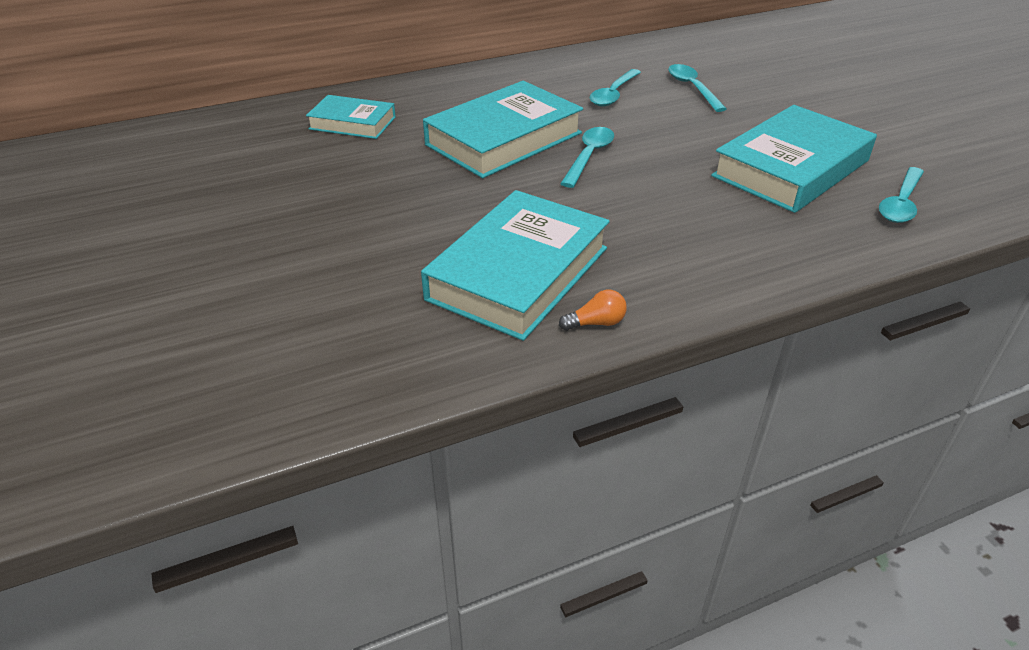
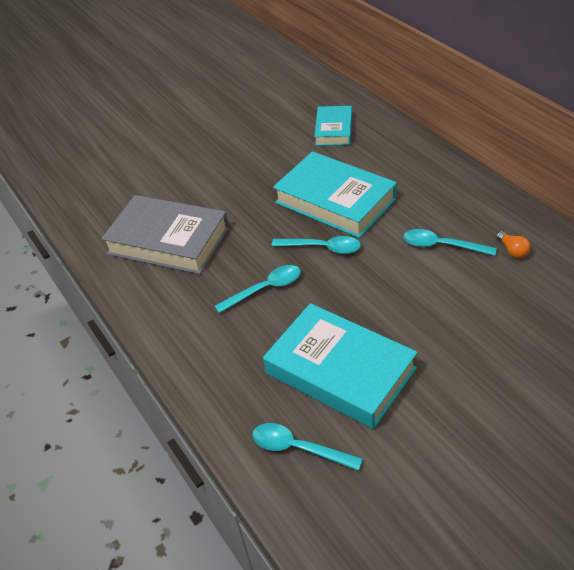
camera: 85 degrees right, 5 degrees up
(519, 273) = (168, 241): turquoise book -> grey book
(596, 323) = (123, 280): orange light bulb -> orange light bulb (512, 251)
(692, 88) = (482, 295): turquoise spoon -> turquoise spoon (265, 289)

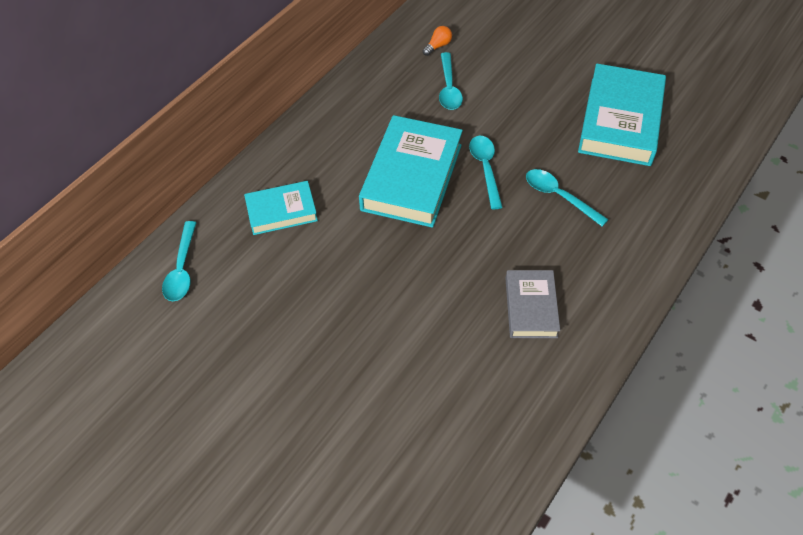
camera: 115 degrees left, 10 degrees up
(168, 241) = (531, 307): grey book -> grey book, size x0.57
(298, 448) = (702, 127): turquoise spoon -> turquoise spoon (182, 269)

